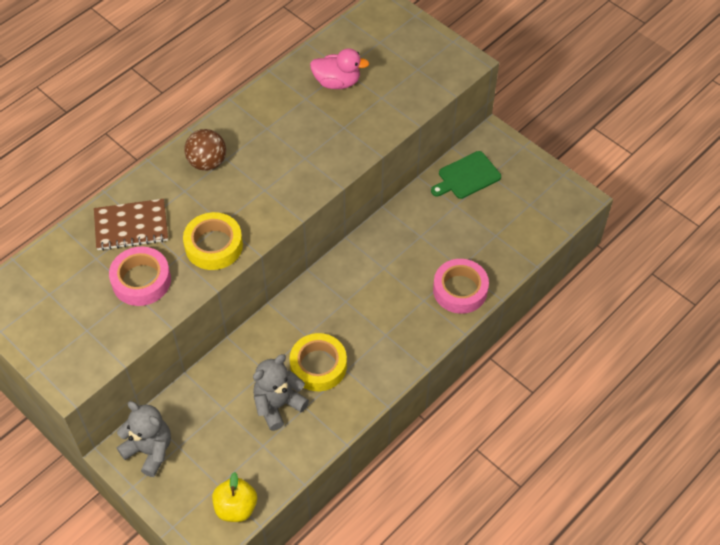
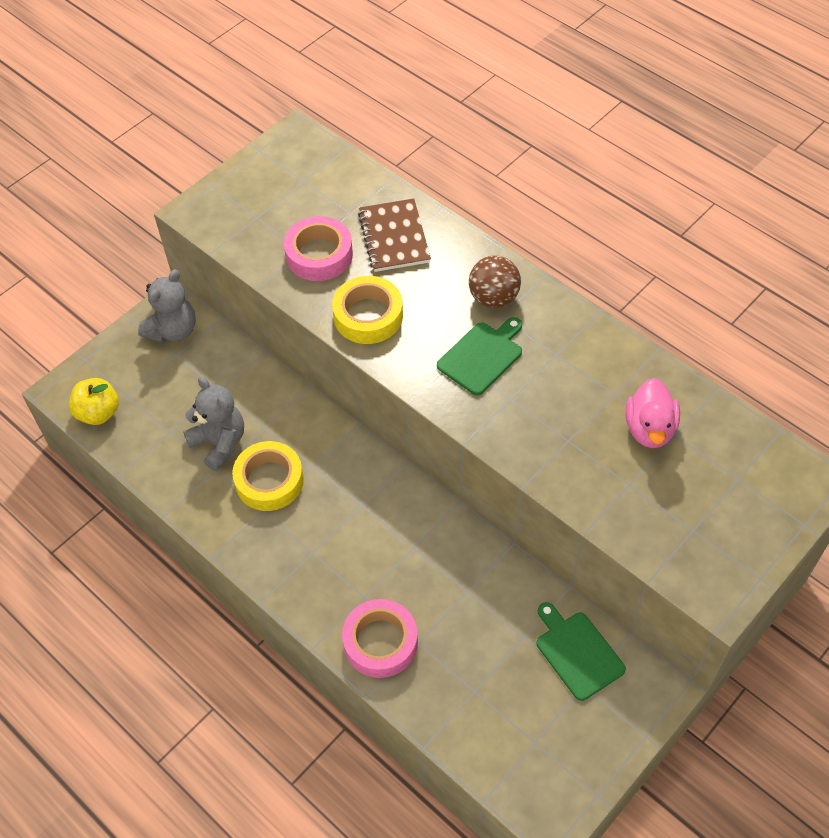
camera: 90 degrees right, 0 degrees up
(263, 172) = (482, 356): none -> green cutting board

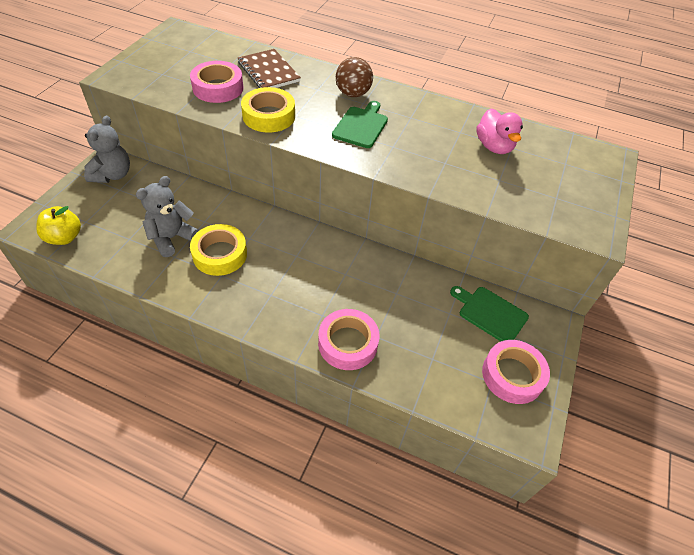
camera: 25 degrees left, 5 degrees down
(219, 443) = (172, 238): grey teddy bear -> grey teddy bear turned 75 degrees counterclockwise
(565, 741) = (512, 375): none -> pink tape

